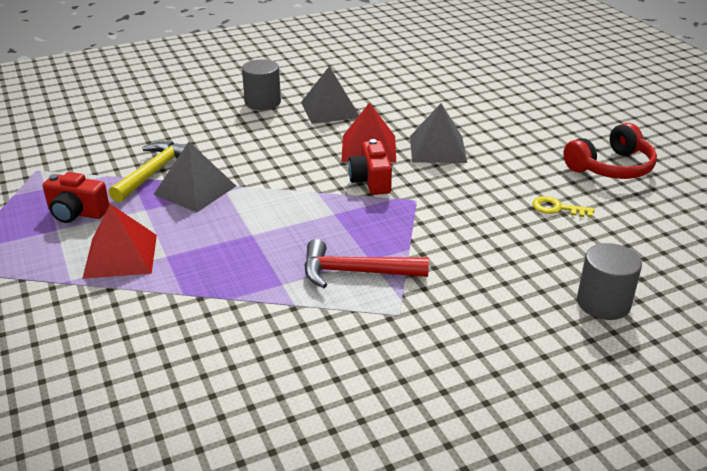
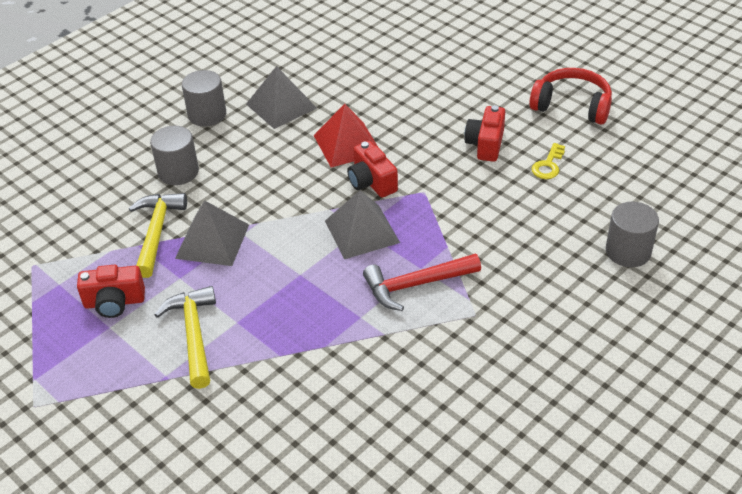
camera: 20 degrees left, 10 degrees up
(121, 255) = (194, 335): red pyramid -> yellow hammer
(207, 135) = (178, 172): none -> grey cylinder
(437, 149) = (411, 127): grey pyramid -> grey pyramid (362, 231)
(502, 178) = (485, 144): none -> red camera
(557, 208) = (548, 165): yellow key -> yellow key turned 60 degrees counterclockwise
(611, 167) = (572, 106): red headphones -> red headphones turned 105 degrees counterclockwise

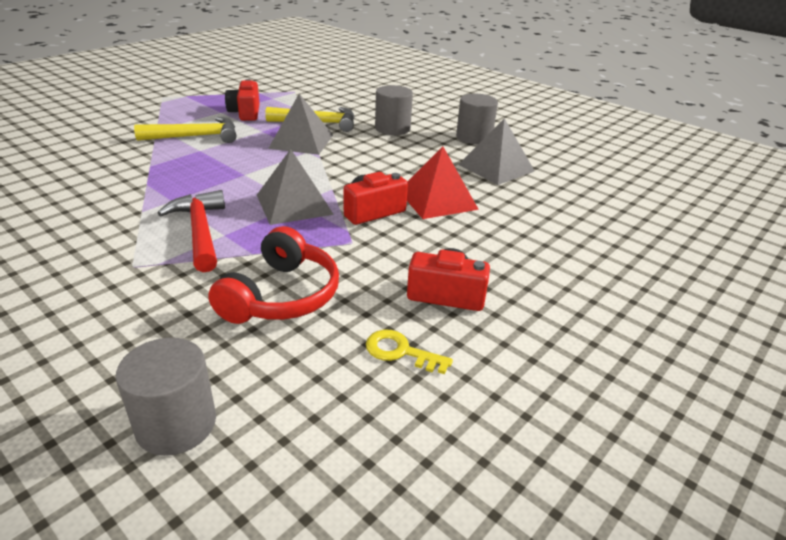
camera: 85 degrees right, 10 degrees down
(572, 106) = (565, 398): red headphones -> red headphones (281, 295)

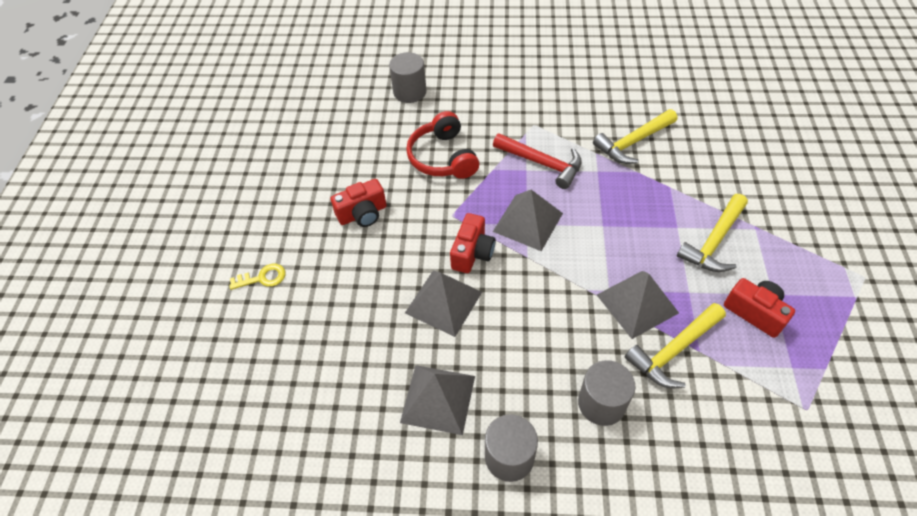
camera: 145 degrees right, 20 degrees up
(97, 200) = (633, 142): none -> yellow hammer
(401, 352) = (356, 167): yellow key -> yellow key (262, 278)
(437, 199) = (443, 302): red pyramid -> grey pyramid

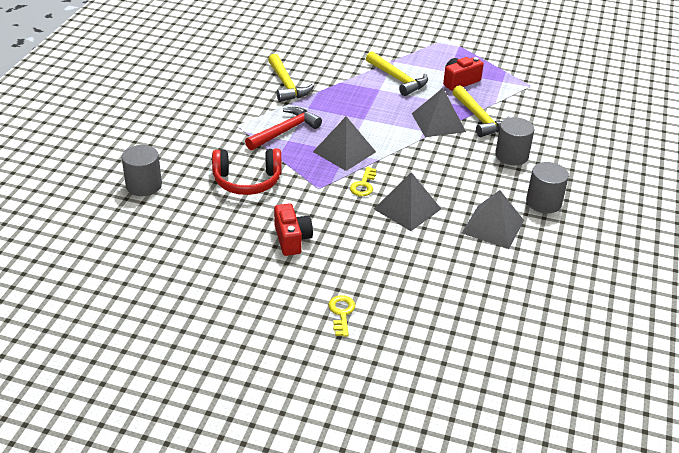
camera: 80 degrees left, 15 degrees down
(472, 253) = (363, 185): red camera -> yellow key

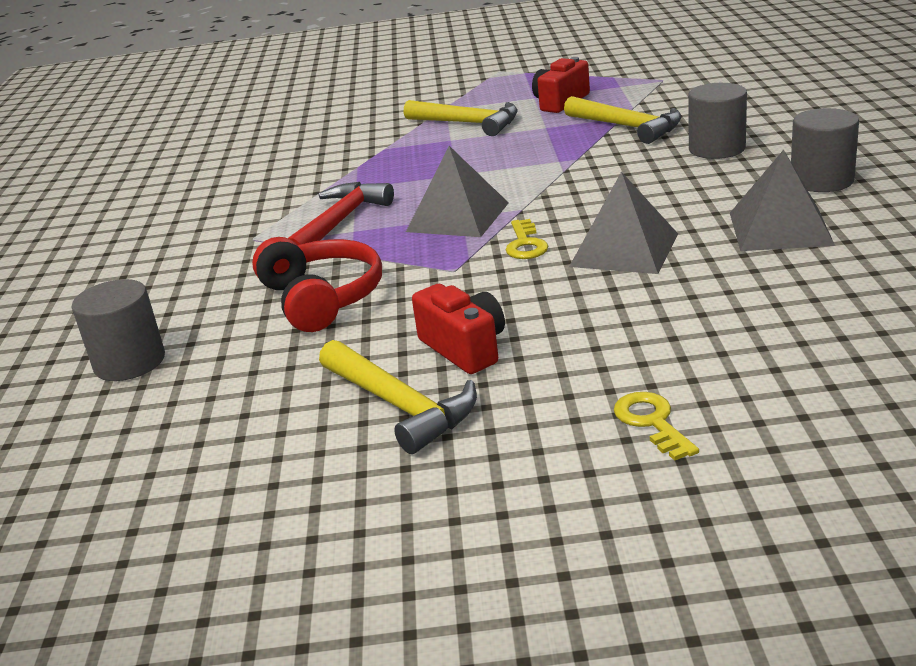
camera: 15 degrees left, 10 degrees down
(247, 181) = (321, 298): red headphones -> red headphones turned 90 degrees counterclockwise
(286, 85) = (300, 174): yellow hammer -> yellow hammer (399, 405)
(438, 122) = (572, 147): grey pyramid -> none

